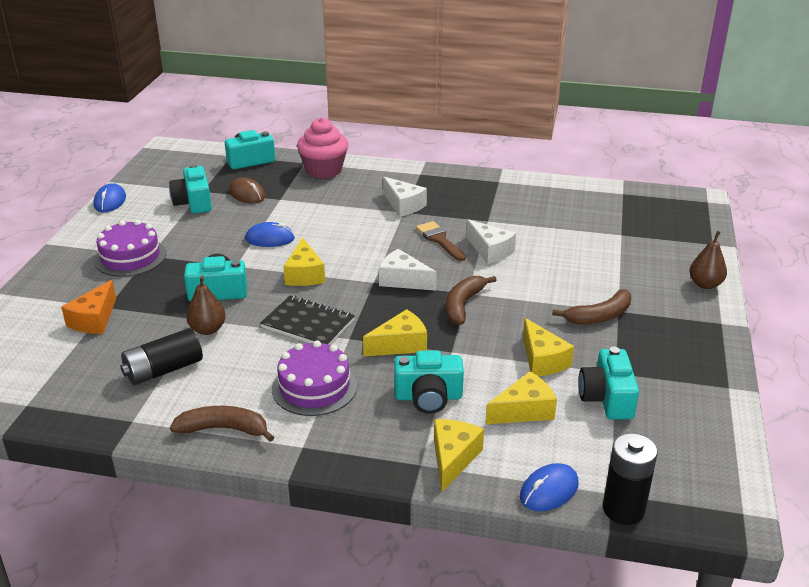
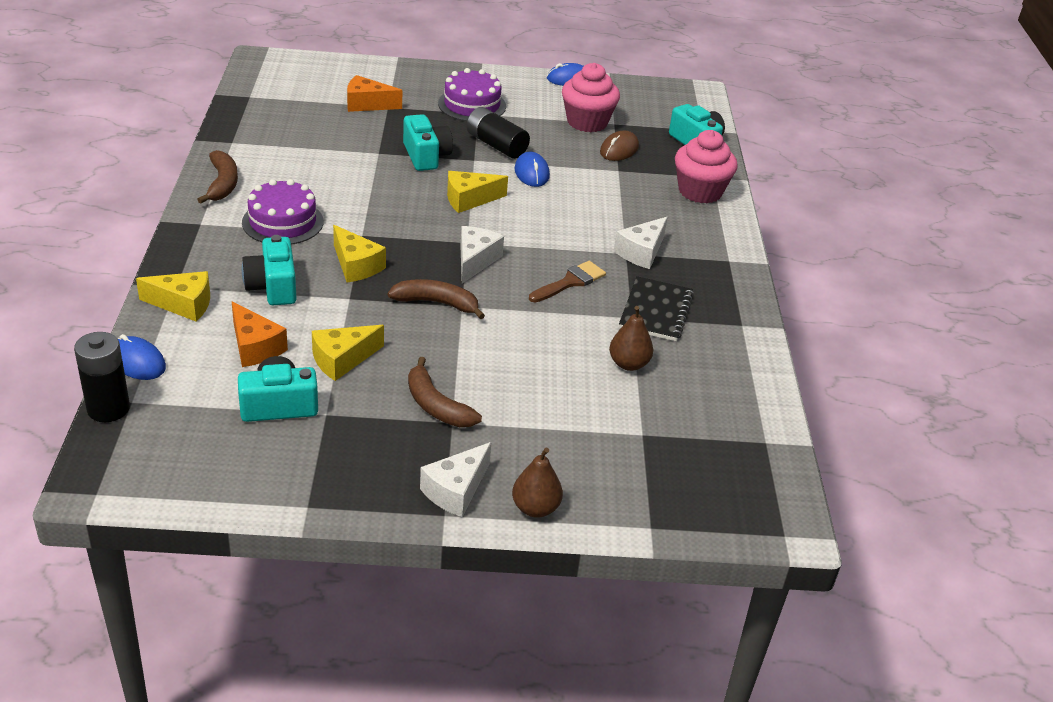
camera: 75 degrees right, 5 degrees up
(163, 370) = (300, 146): black battery -> black battery (496, 145)
(193, 202) = (587, 122): turquoise camera -> pink cupcake
(207, 329) = (362, 158): brown pear -> brown pear (628, 364)
(308, 324) = (381, 209): black notebook -> black notebook (655, 311)
(490, 251) = (558, 320): white cheese -> white cheese (456, 490)
(524, 410) = (255, 347): yellow cheese -> orange cheese

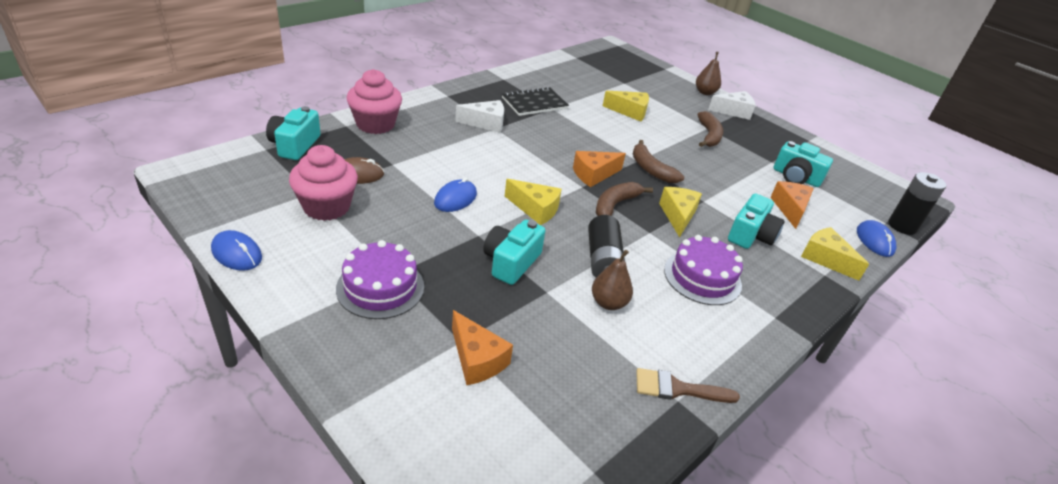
camera: 135 degrees left, 0 degrees up
(222, 184) = (727, 348): brown banana -> brown banana (615, 205)
(342, 360) = (740, 176): yellow cheese -> yellow cheese (630, 112)
(475, 261) = (594, 174): white cheese -> orange cheese
(496, 145) = (438, 235): black battery -> black battery (603, 260)
(570, 282) = (555, 135): brown brush -> brown brush (677, 389)
(628, 364) = (588, 98): brown pear -> brown pear (608, 303)

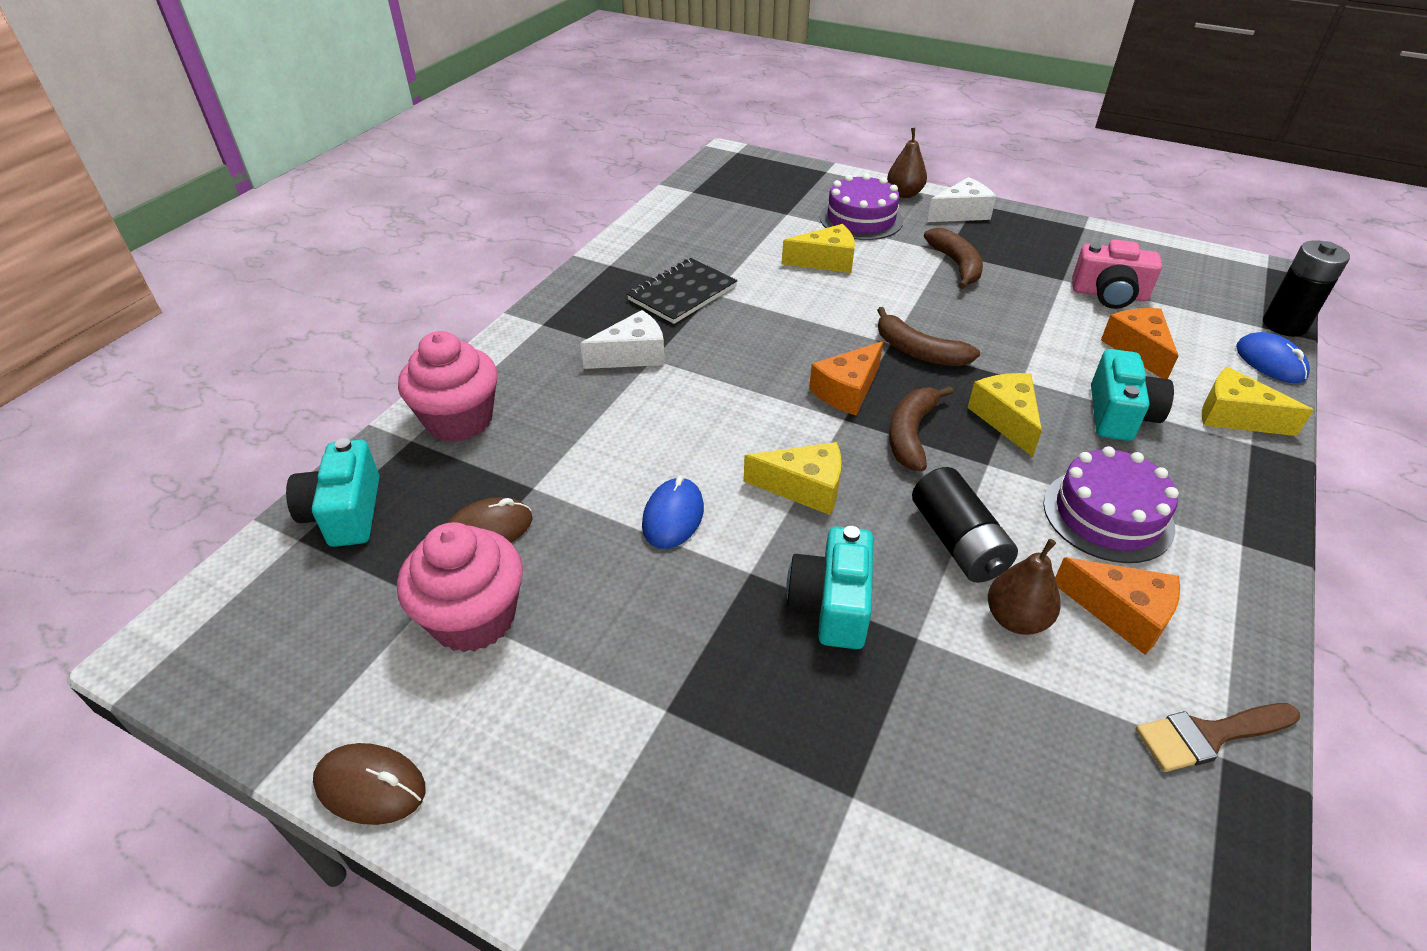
camera: 15 degrees left, 5 degrees up
(237, 253) = (371, 786): blue mouse -> brown mouse
(380, 287) = (660, 746): purple cake -> purple cake (861, 219)
(477, 359) = (899, 822): orange cheese -> orange cheese (1122, 613)
(796, 177) = (1109, 294): turquoise camera -> pink camera

